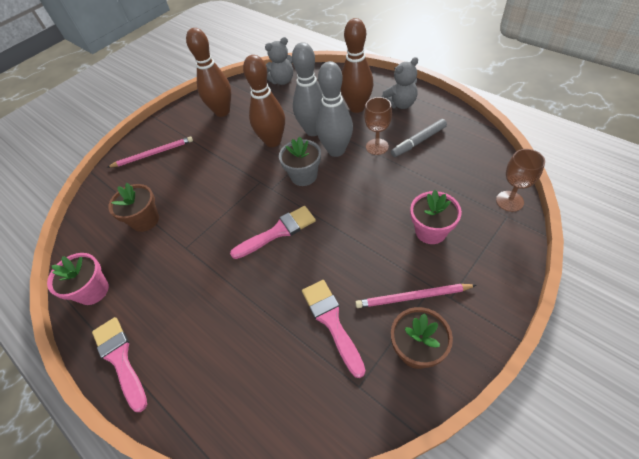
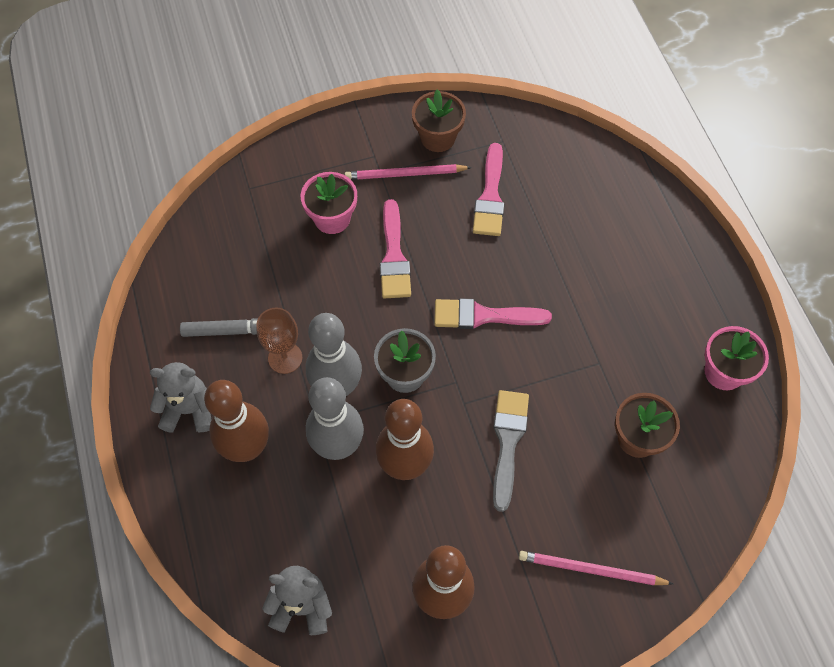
camera: 155 degrees left, 10 degrees up
(120, 359) = (705, 277): pink brush -> pink brush (394, 256)
(223, 178) = (508, 442): none -> grey brush
(412, 297) = (405, 174): pink pencil -> pink pencil turned 150 degrees clockwise
(509, 201) = (228, 199): brown goblet -> none

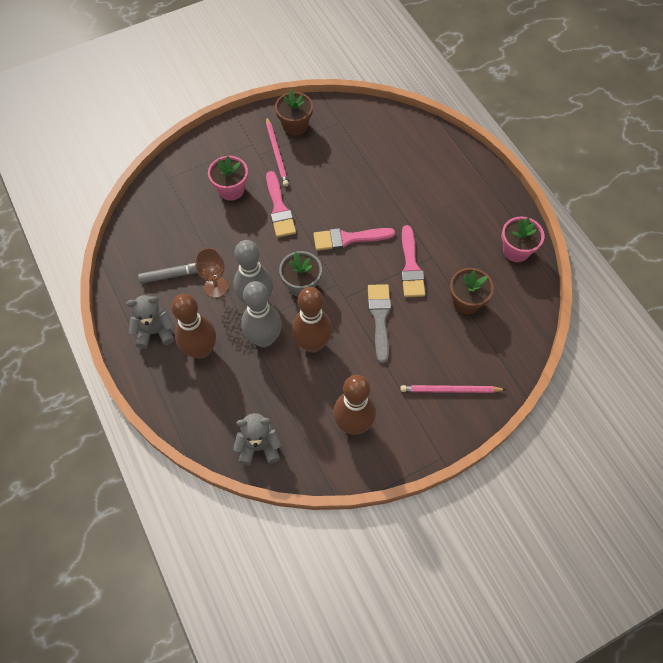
camera: 10 degrees left, 0 degrees up
(405, 174) = (277, 153): pink pencil -> pink pencil turned 90 degrees counterclockwise
(490, 196) = (338, 159): pink brush -> pink brush (411, 266)

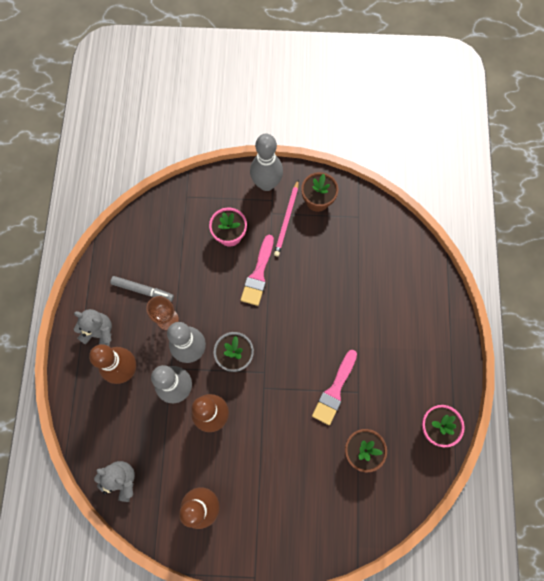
camera: 30 degrees right, 10 degrees up
(239, 133) = (266, 184): none -> grey bowling pin
(348, 239) = (298, 334): pink brush -> none
(379, 318) = (280, 423): grey brush -> none
(450, 390) = (298, 522): pink pencil -> none

